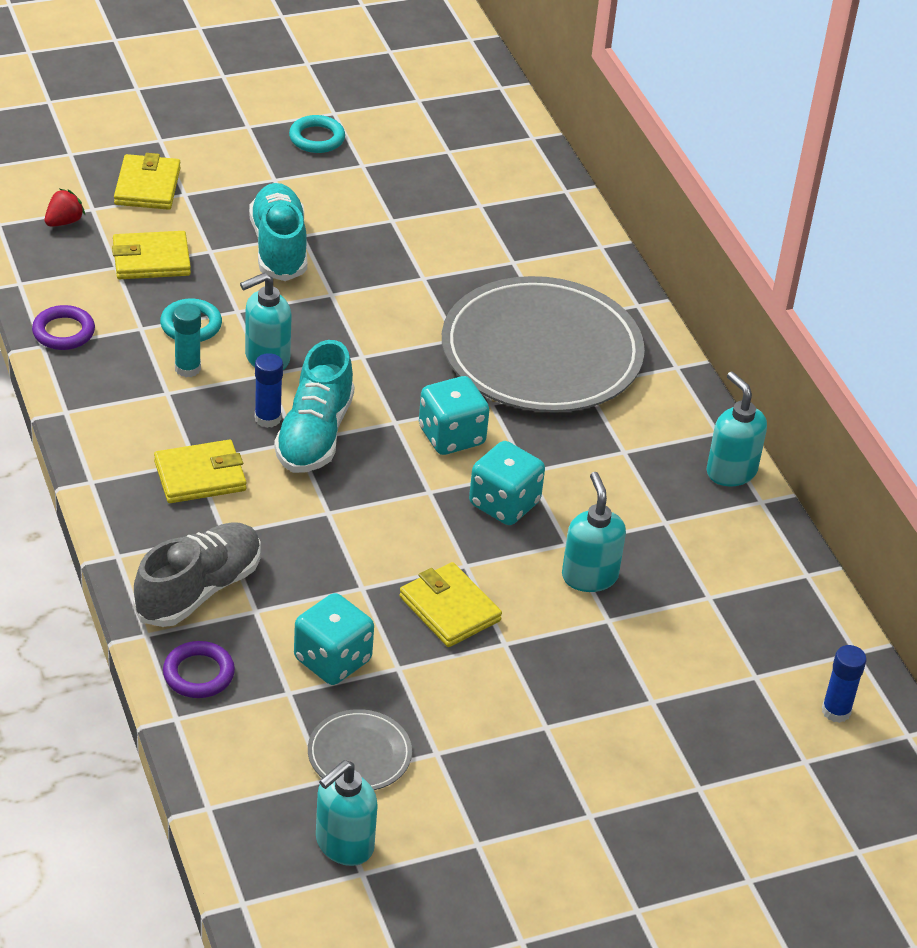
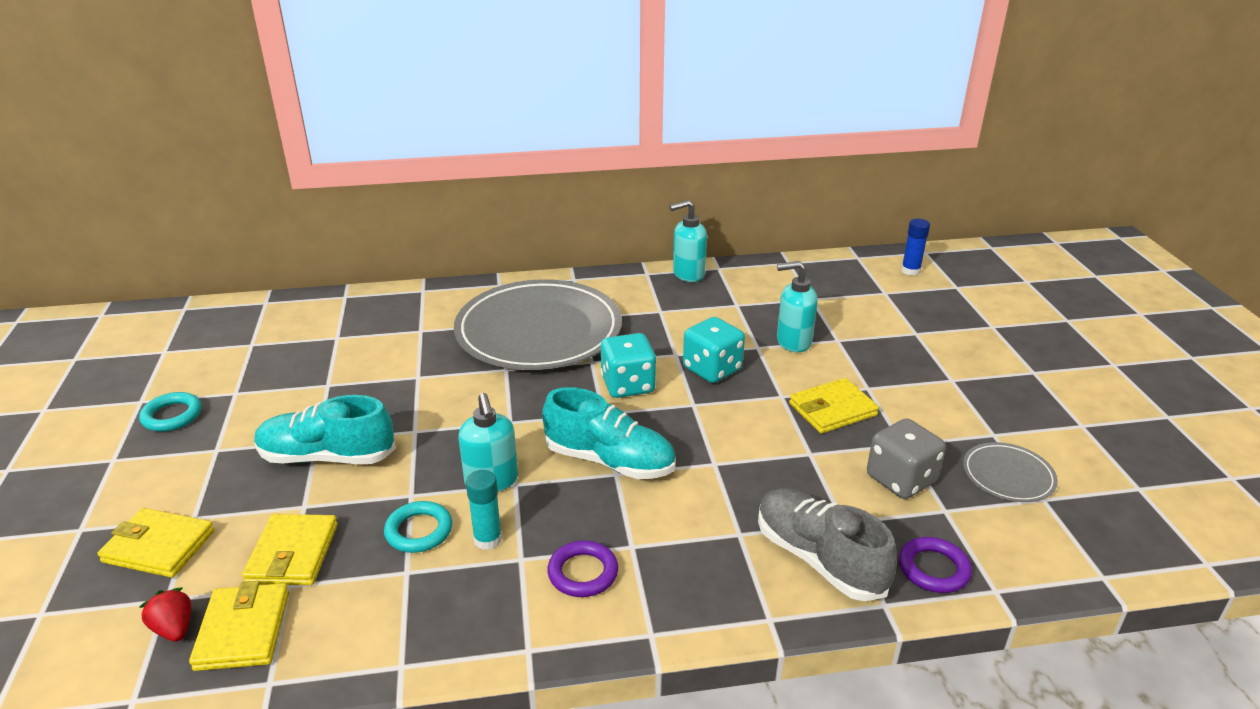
camera: 75 degrees left, 10 degrees down
(63, 332) = (385, 643): purple ring -> purple ring (583, 573)
(200, 476) = (655, 544): yellow wallet -> yellow wallet (243, 630)
(267, 418) = (580, 489): blue glue stick -> none
(332, 660) = (901, 479): turquoise dice -> grey dice
(344, 845) = (1113, 495): turquoise soap dispenser -> none

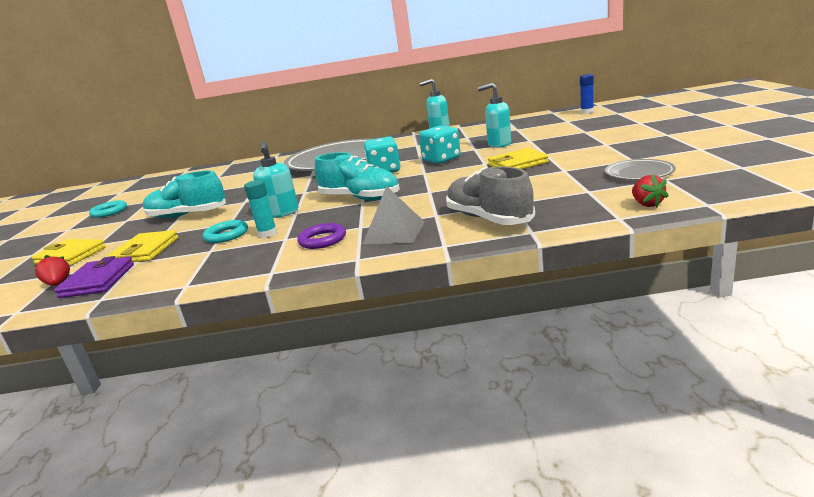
camera: 10 degrees right, 10 degrees down
(243, 630) = (97, 281): yellow wallet -> purple wallet
(688, 571) = (394, 232): none -> grey pyramid
(901, 479) = (558, 183): grey dice -> none
(933, 569) = (572, 214): purple ring -> none
(1028, 562) = (647, 204): none -> red strawberry

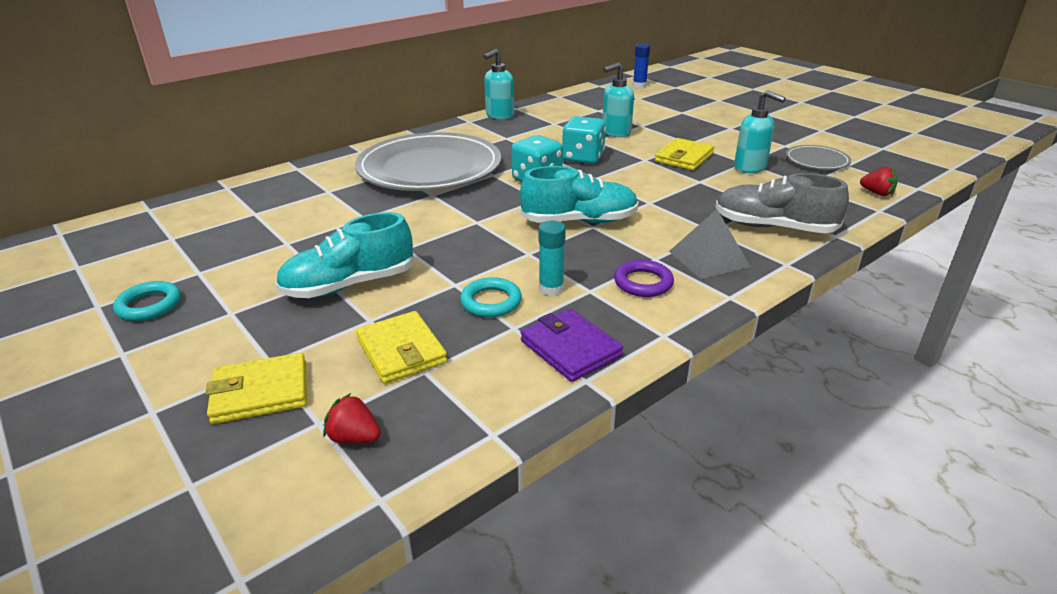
camera: 40 degrees left, 10 degrees up
(97, 281) = (423, 413): purple wallet -> purple wallet (570, 349)
(281, 213) = (509, 257): turquoise soap dispenser -> turquoise soap dispenser (750, 167)

